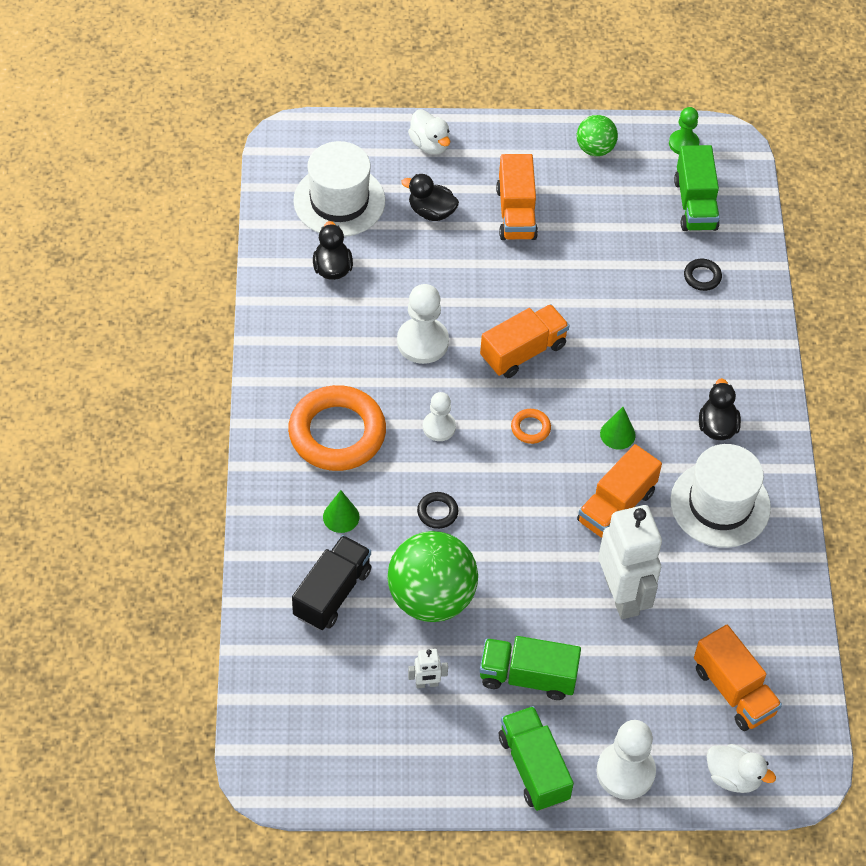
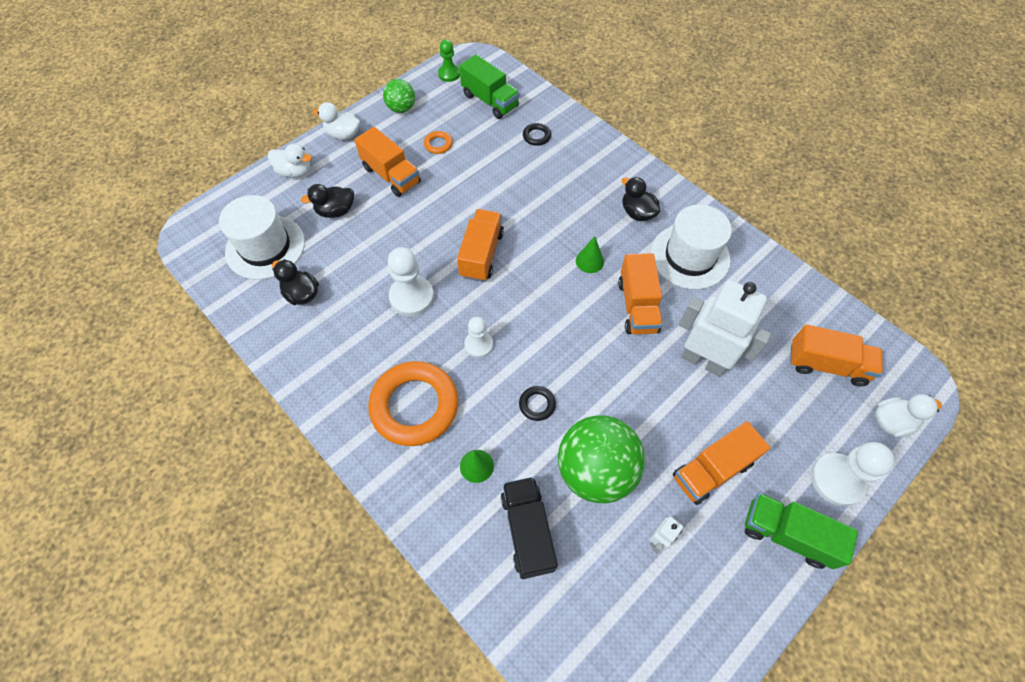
camera: 40 degrees left, 5 degrees up
(510, 137) = (343, 134): none -> white duck
(527, 677) = (712, 470): green truck -> orange truck
(530, 428) = (536, 298): orange ring -> orange ring (438, 144)

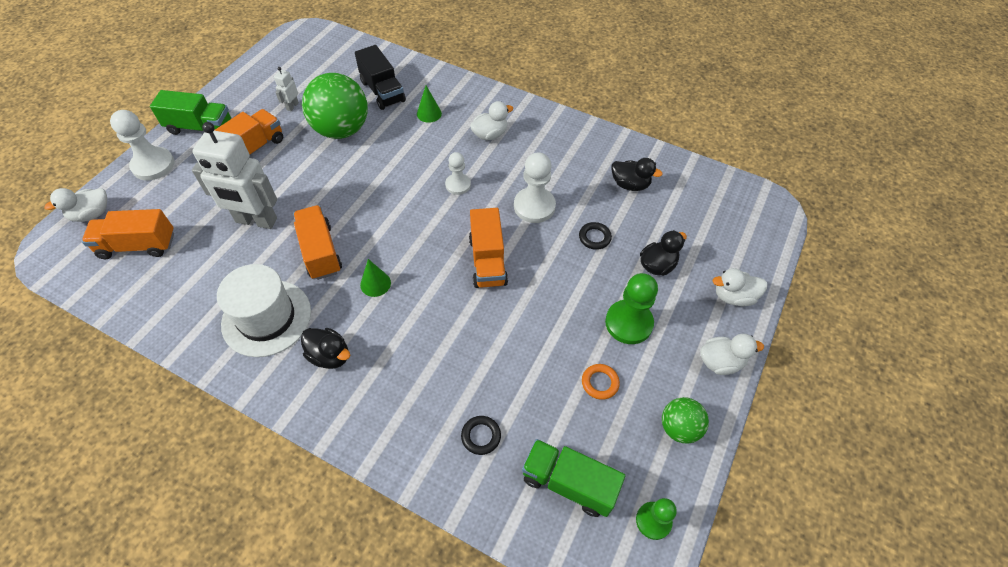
camera: 160 degrees right, 5 degrees down
(265, 247) = (694, 213): white hat -> none
(391, 175) = (628, 323): orange truck -> green pawn
(414, 406) = (490, 134): orange ring -> white duck
(537, 404) = (395, 157): black ring -> black ring (594, 237)

